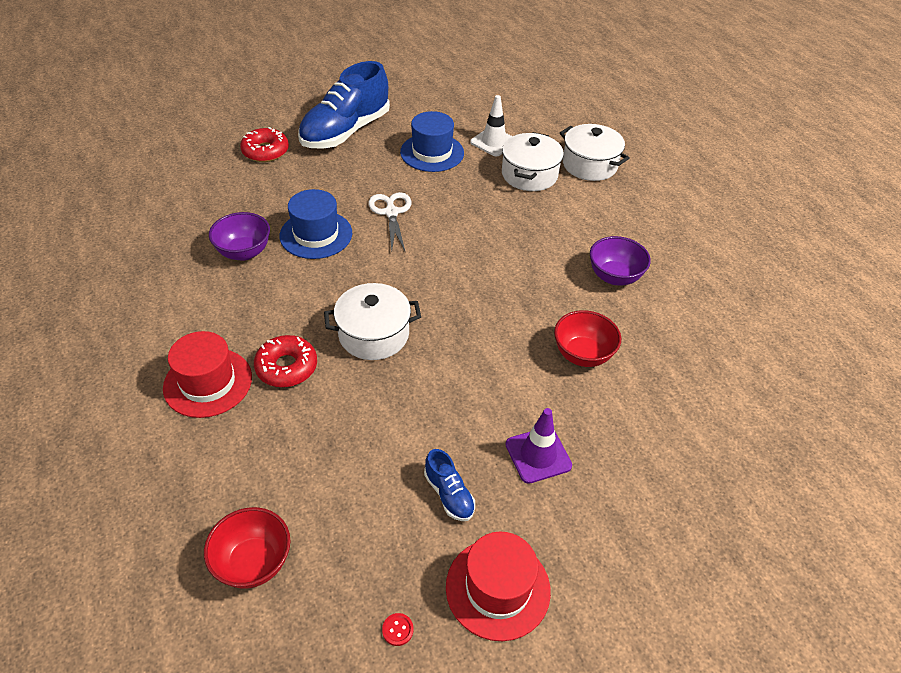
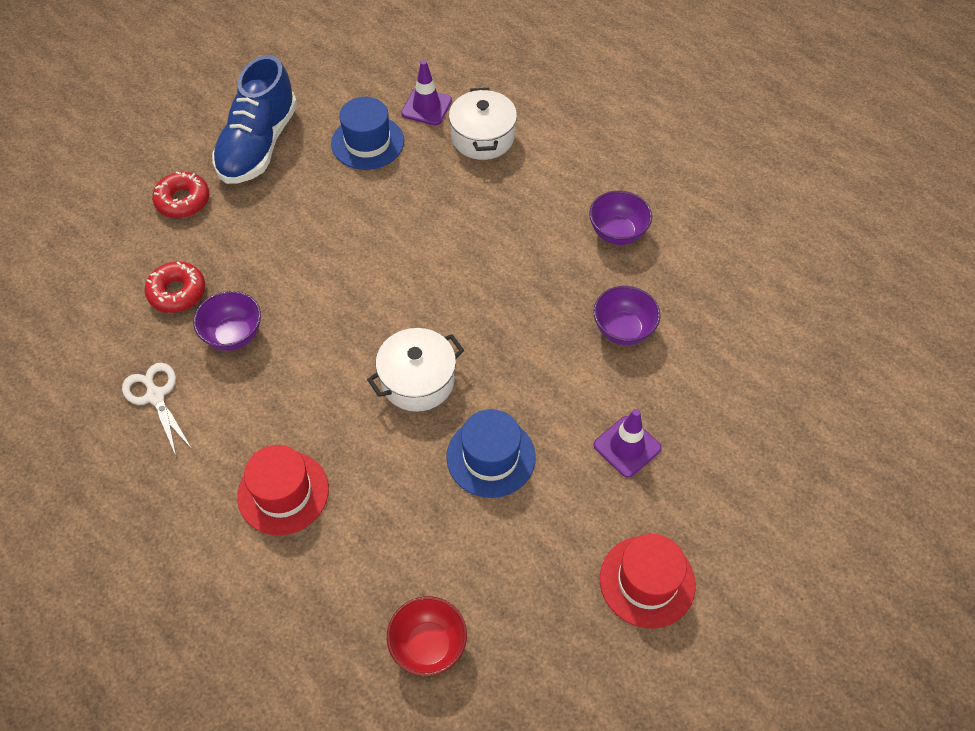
camera: 20 degrees left, 10 degrees up
(286, 367) = (351, 447): red donut -> red donut (177, 292)
(316, 234) = (298, 287): blue hat -> blue hat (491, 457)
(391, 212) = (362, 233): white scissors -> white scissors (155, 396)
(397, 630) = (582, 651): red button -> none
(449, 494) = (567, 514): blue shoe -> none
(493, 142) = (426, 107): white traffic cone -> purple traffic cone
(582, 355) = (623, 330): red bowl -> purple bowl
(589, 165) = (538, 104): white pot -> none

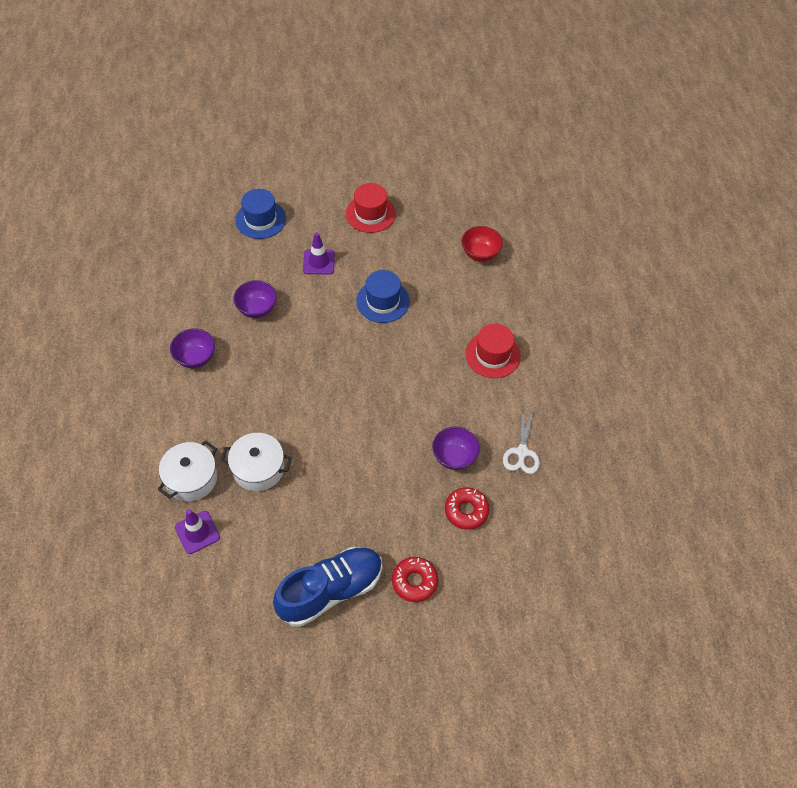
camera: 140 degrees left, 0 degrees up
(367, 142) = (261, 534): blue hat -> blue hat (260, 219)
(418, 380) = (381, 359): white pot -> white pot (258, 469)

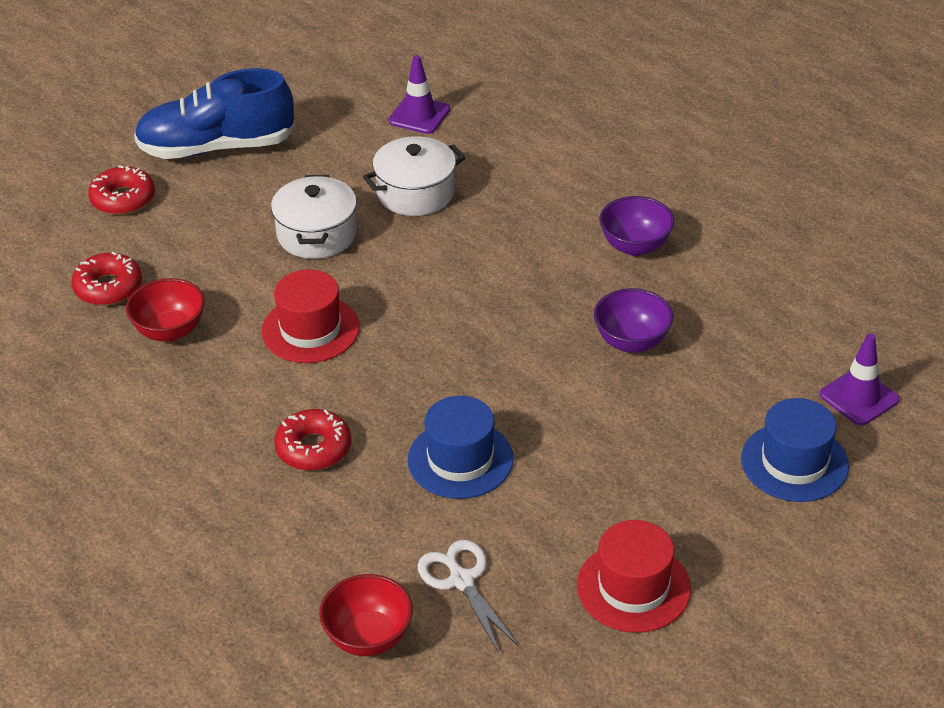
camera: 145 degrees right, 15 degrees down
(191, 478) = (483, 147): white pot -> white pot (316, 234)
(319, 262) = (624, 456): purple traffic cone -> purple traffic cone (859, 397)
(330, 591) = (216, 147): blue shoe -> blue shoe turned 60 degrees clockwise
(437, 345) = (313, 448): none -> red donut
(454, 457) = (170, 331): purple bowl -> red bowl
(492, 355) = (213, 484): red hat -> red hat (310, 329)
(522, 452) = (74, 386): white scissors -> white scissors (461, 580)

